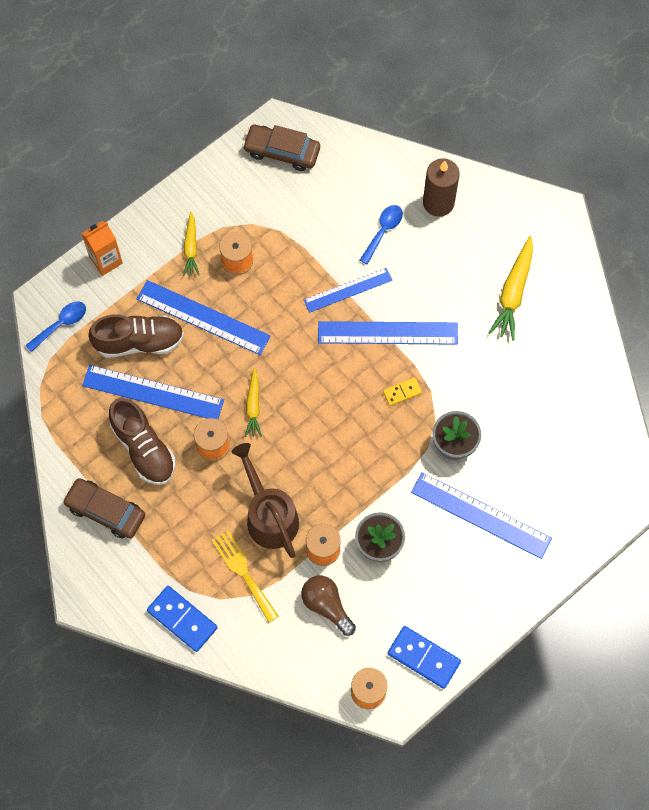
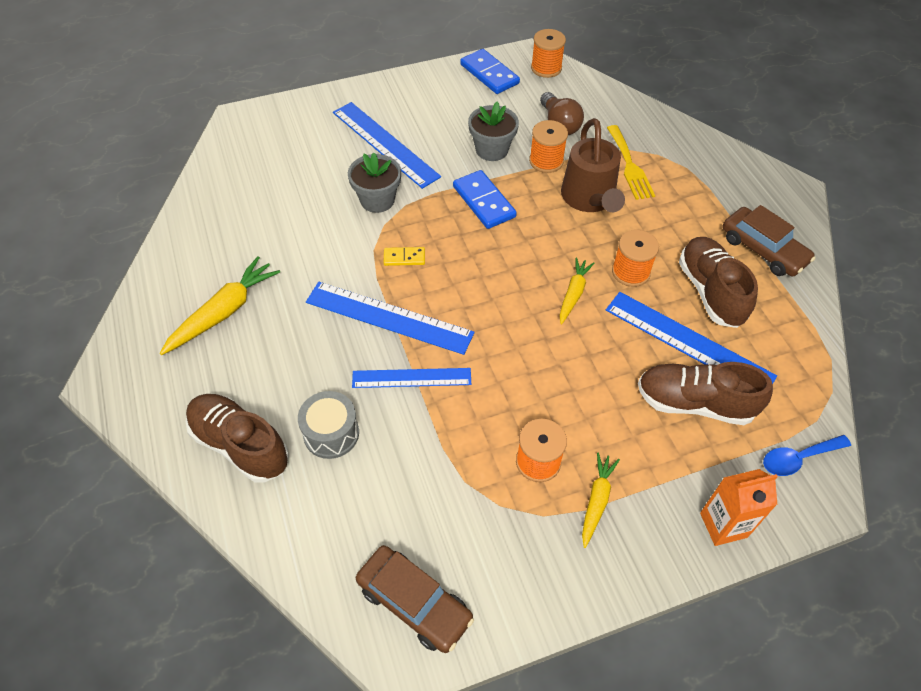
camera: 160 degrees left, 15 degrees down
(182, 619) = (698, 150): blue domino -> blue domino (483, 202)
(203, 317) = (605, 405): blue ruler -> none
(383, 231) = (331, 433): blue spoon -> grey drum
(438, 203) = (240, 445): brown candle -> brown shoe

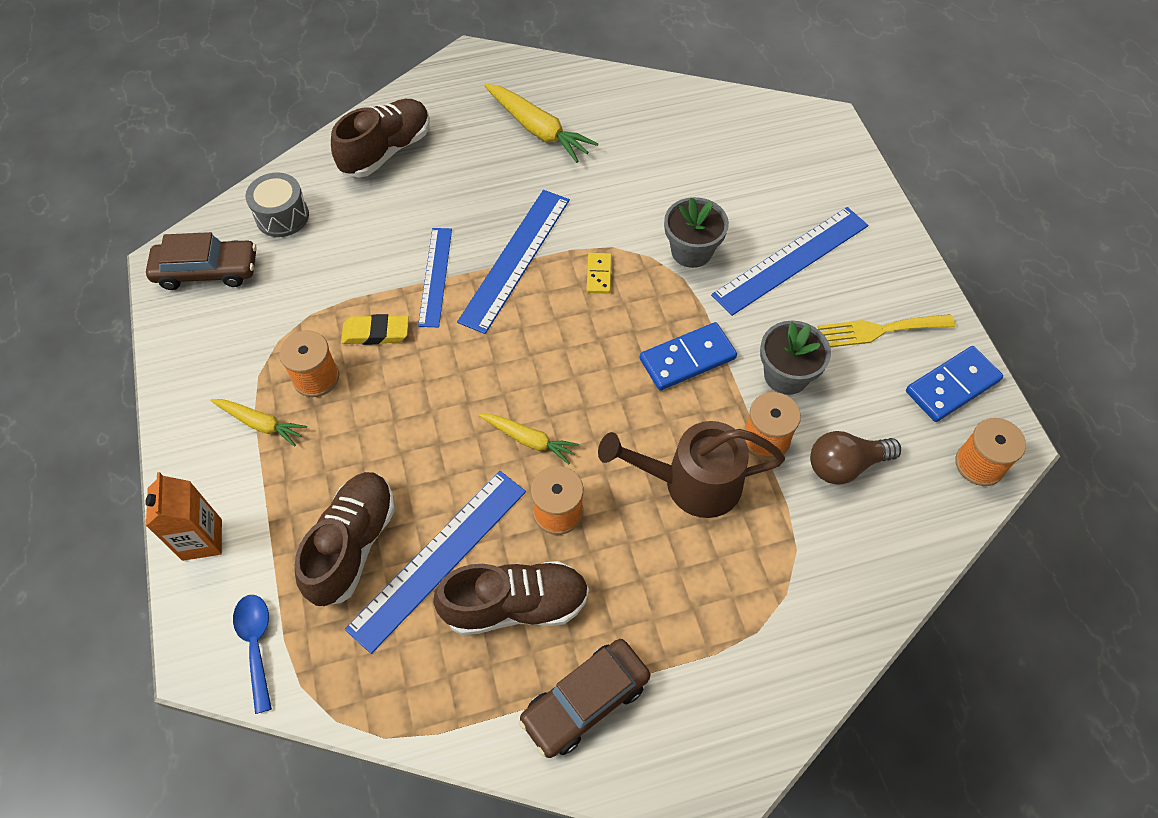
camera: 95 degrees right, 5 degrees up
(331, 433) = (384, 213): grey drum -> grey drum (282, 216)
(414, 603) = (207, 271): brown car -> brown car turned 135 degrees counterclockwise
(482, 418) = (376, 333): none -> yellow eraser
(629, 166) = (759, 547): yellow fork -> yellow fork (879, 330)

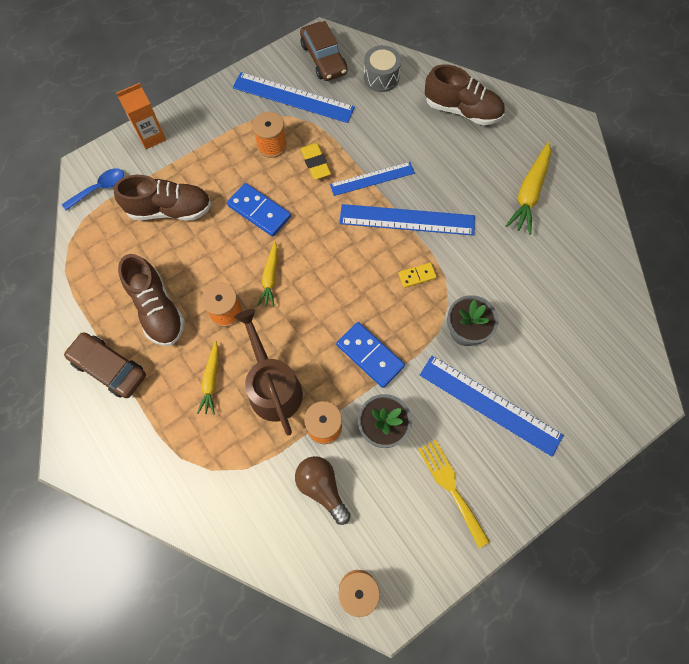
camera: 70 degrees right, 10 degrees up
(261, 424) = (231, 132): yellow carrot -> yellow carrot (211, 380)
(438, 558) = (175, 257): blue ruler -> blue ruler (293, 97)
(952, 386) = (421, 556): blue domino -> blue domino (259, 211)

